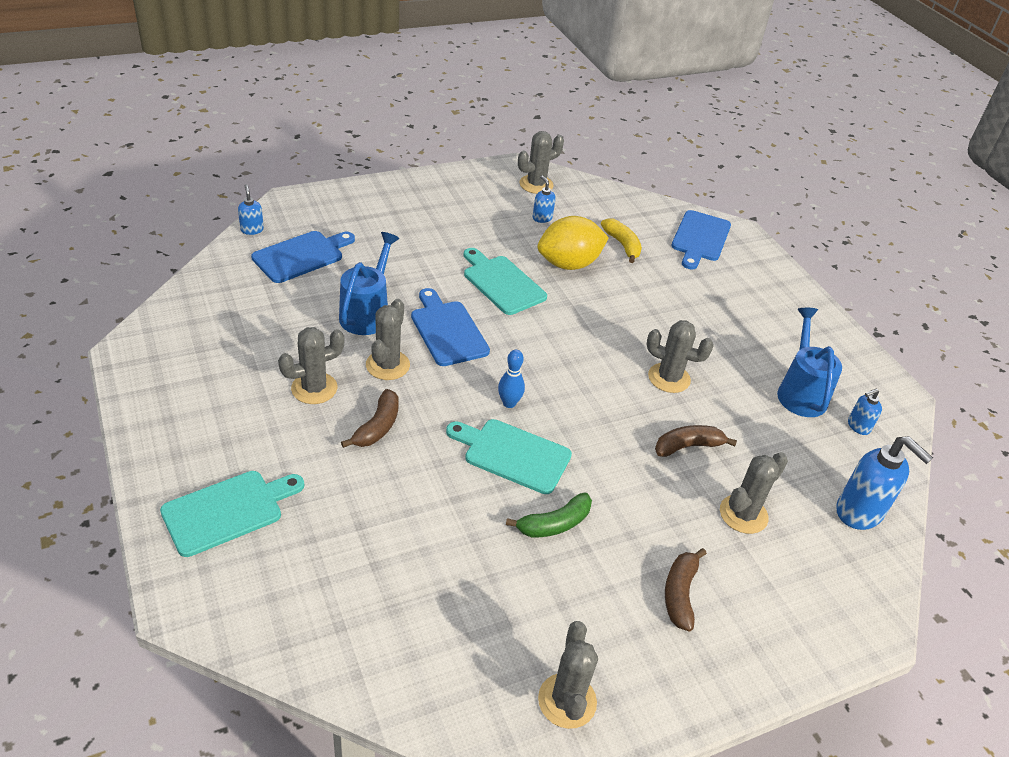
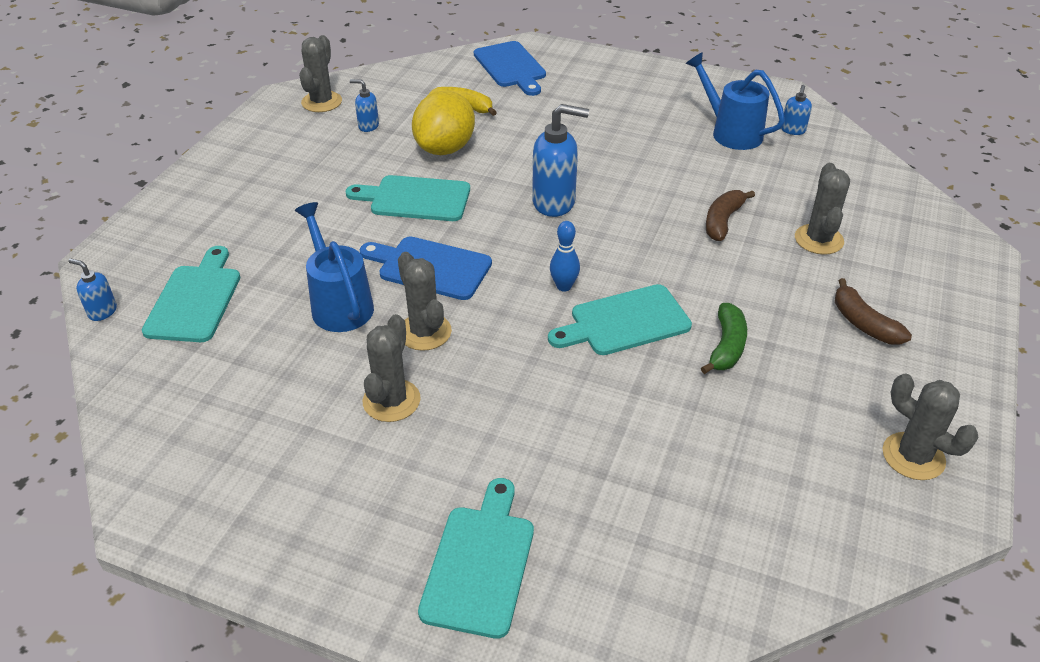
camera: 40 degrees left, 0 degrees up
(301, 256) = (195, 300): blue cutting board -> turquoise cutting board
(377, 427) = (494, 387): brown banana -> none
(669, 378) = (641, 183): grey cactus -> none
(859, 512) = (871, 185): blue soap dispenser -> blue soap dispenser (554, 202)

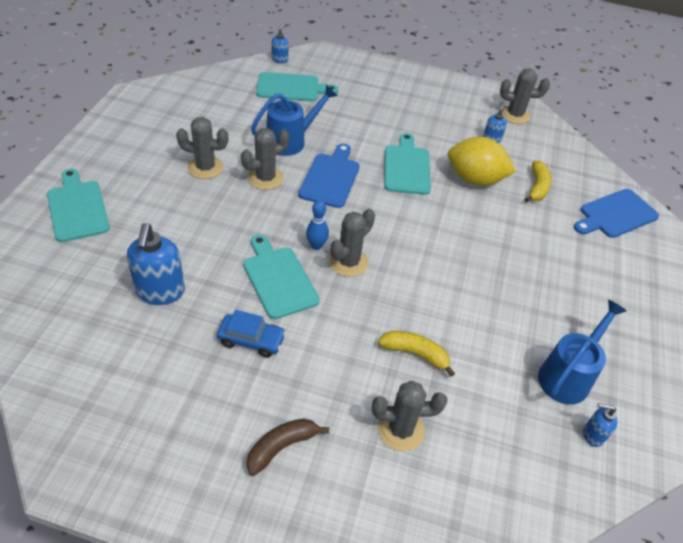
camera: 80 degrees right, 5 degrees up
(480, 563) = (77, 208): turquoise cutting board -> turquoise cutting board turned 120 degrees counterclockwise
(554, 202) = (418, 241): blue soap dispenser -> blue soap dispenser (160, 292)
(723, 221) = (415, 354): brown banana -> yellow banana
(726, 346) = (251, 340): green banana -> blue car
(913, 456) = (122, 454): grey cactus -> grey cactus (348, 262)

